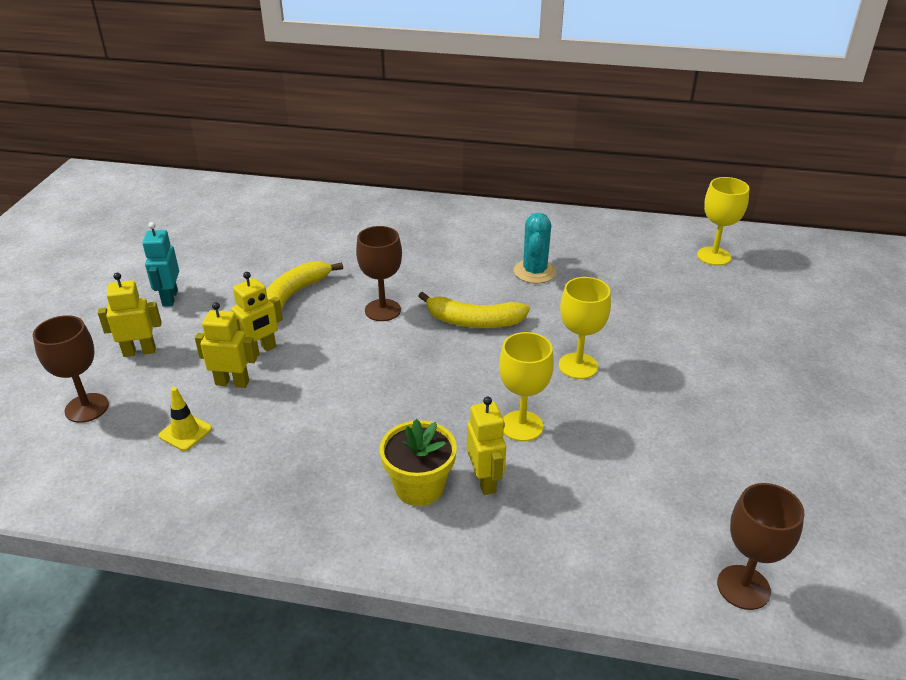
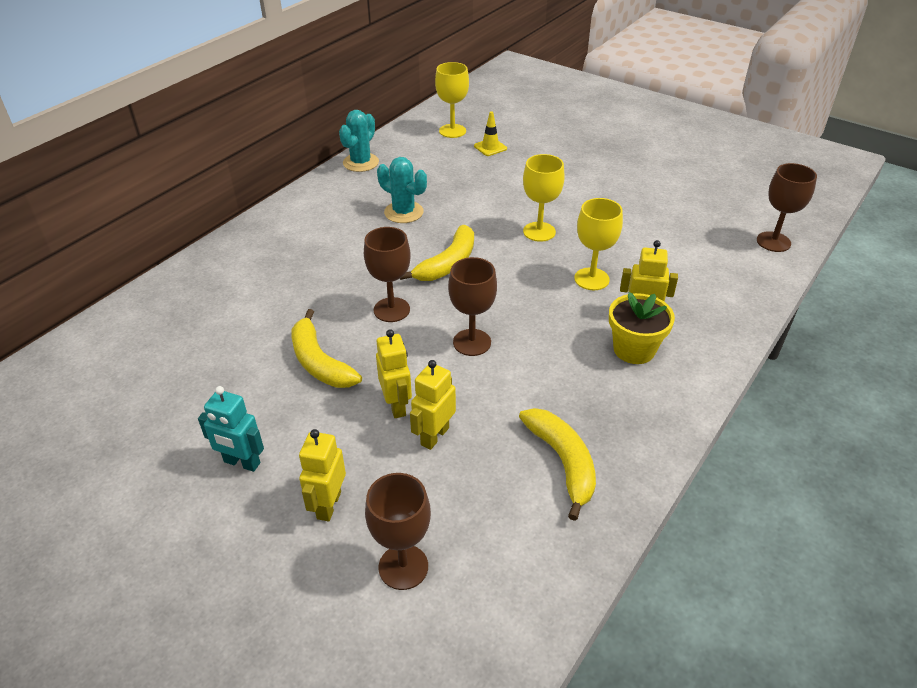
camera: 65 degrees left, 5 degrees up
(185, 432) = (491, 485): yellow traffic cone -> yellow traffic cone (490, 147)
(228, 471) = (563, 462): none -> yellow banana
(365, 369) = (472, 342): none -> brown goblet
(594, 223) = (361, 163): none -> turquoise cactus

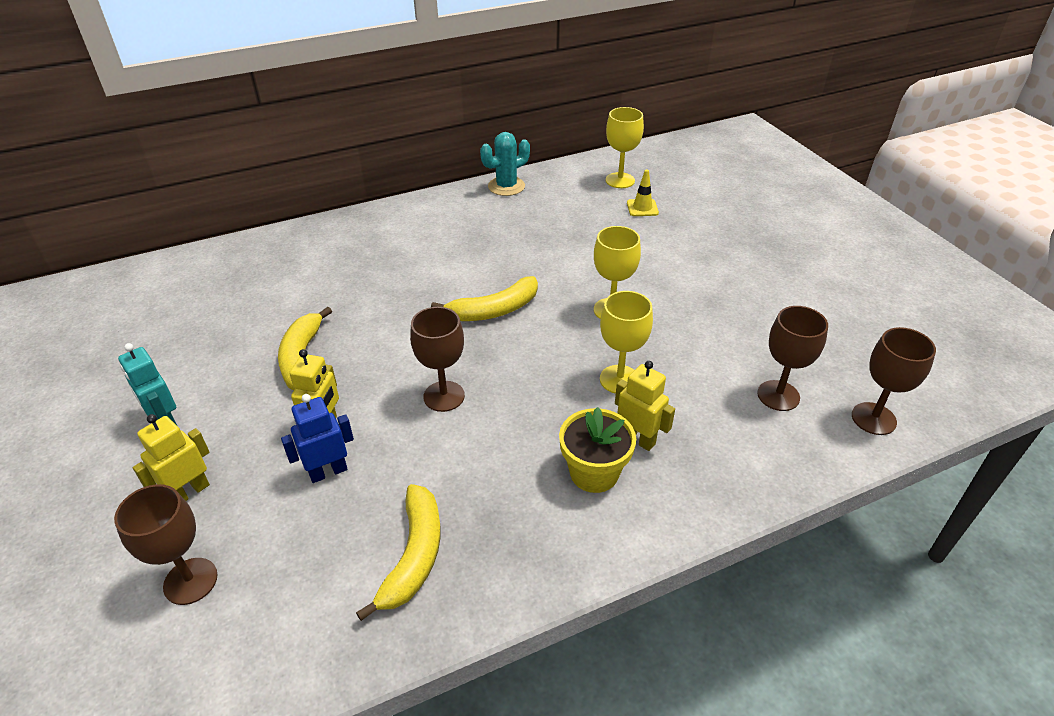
camera: 30 degrees right, 0 degrees up
(391, 310) = (404, 335): brown goblet -> brown goblet (778, 395)
(403, 212) = (500, 246): turquoise cactus -> none
(434, 436) = (328, 472): yellow robot -> blue robot

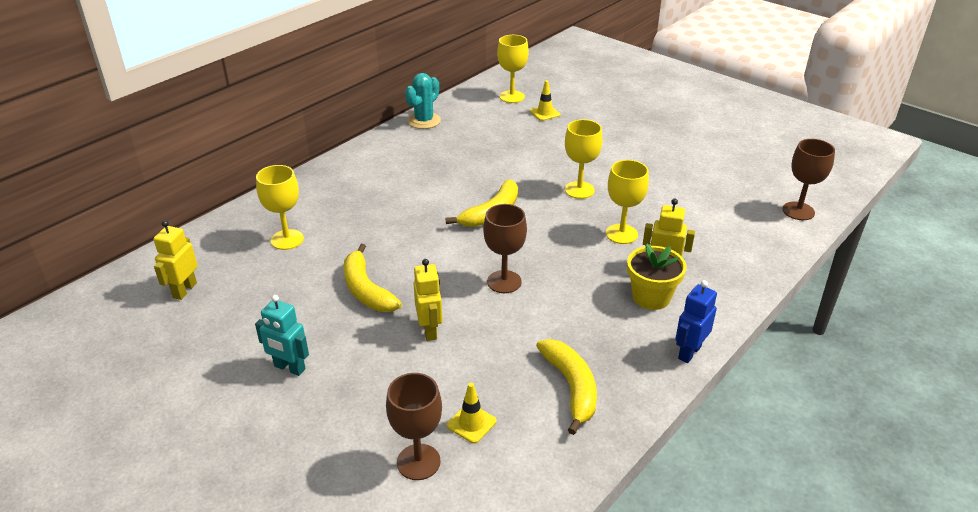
camera: 25 degrees left, 5 degrees down
(189, 492) = (360, 407): yellow robot -> yellow robot (184, 290)
(276, 281) = (287, 239): none -> yellow goblet
(277, 557) = (471, 423): none -> yellow traffic cone
(328, 472) = (460, 358): blue robot -> blue robot (689, 352)
(778, 395) = (732, 214): brown goblet -> none

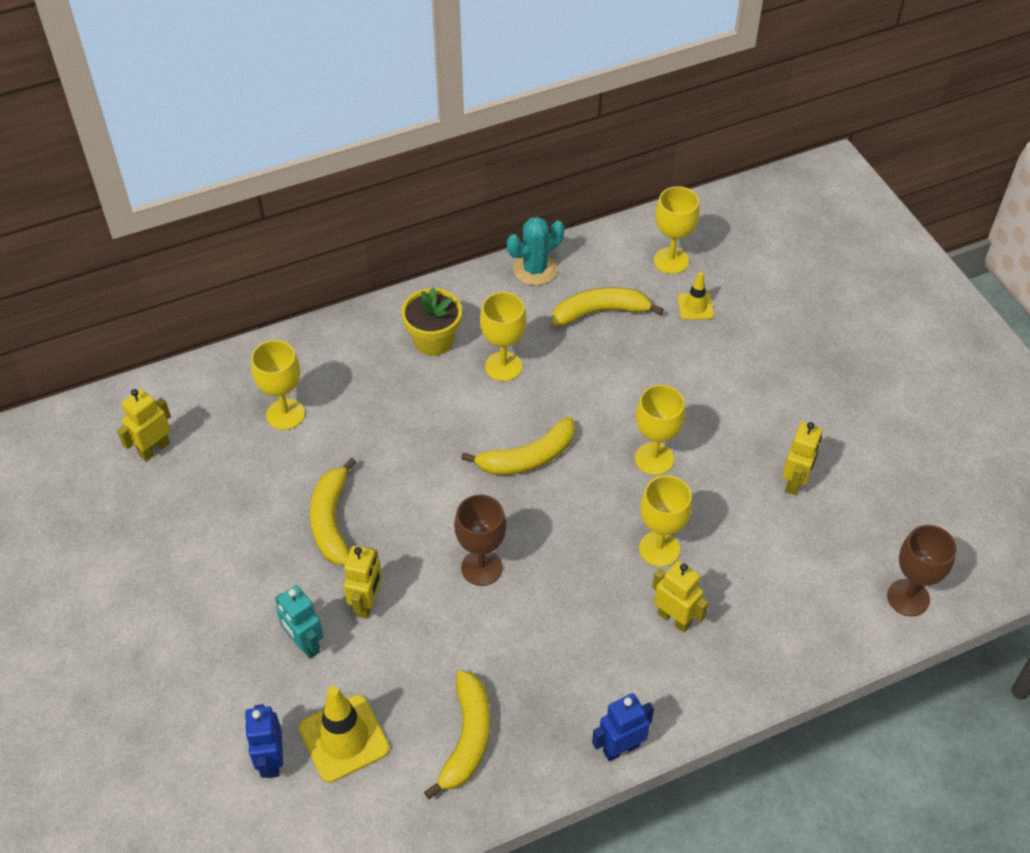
camera: 25 degrees right, 15 degrees up
(289, 368) = (208, 595): turquoise robot -> turquoise robot (305, 644)
(418, 462) = (271, 760): brown goblet -> blue robot
(438, 172) = (503, 366): none -> yellow goblet
(471, 423) = (344, 738): yellow traffic cone -> yellow traffic cone, size x1.76
(485, 130) = (600, 312): none -> yellow banana
(651, 297) = (630, 656): yellow flower pot -> yellow flower pot (433, 340)
(679, 176) = (795, 482): none -> yellow robot

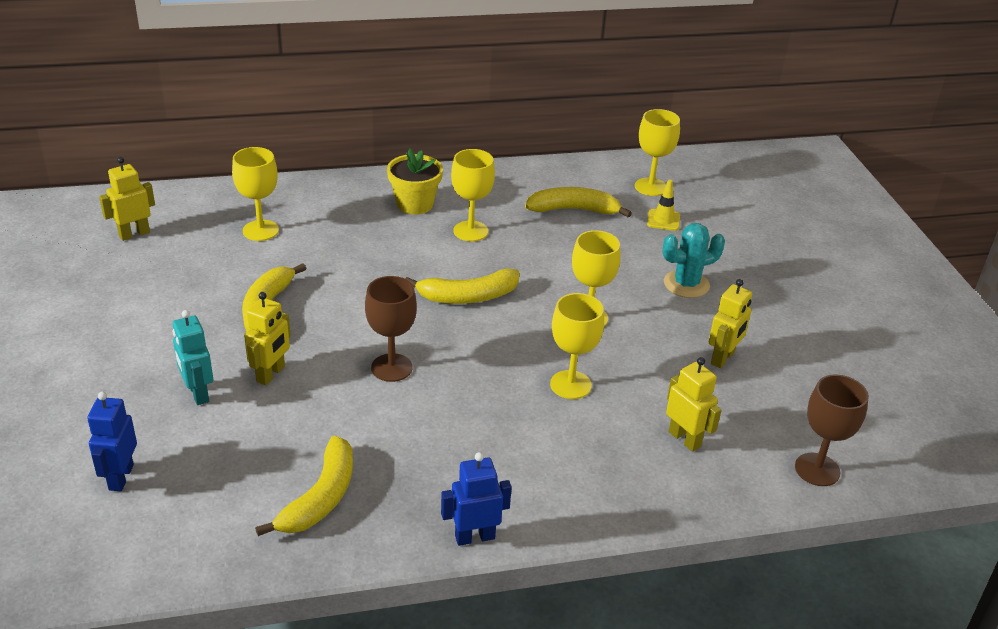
camera: 10 degrees right, 15 degrees down
(344, 738) = (199, 473): yellow traffic cone -> none
(535, 269) = (524, 173): turquoise cactus -> turquoise cactus (686, 284)
(674, 619) = (567, 441): yellow robot -> yellow robot (685, 439)

